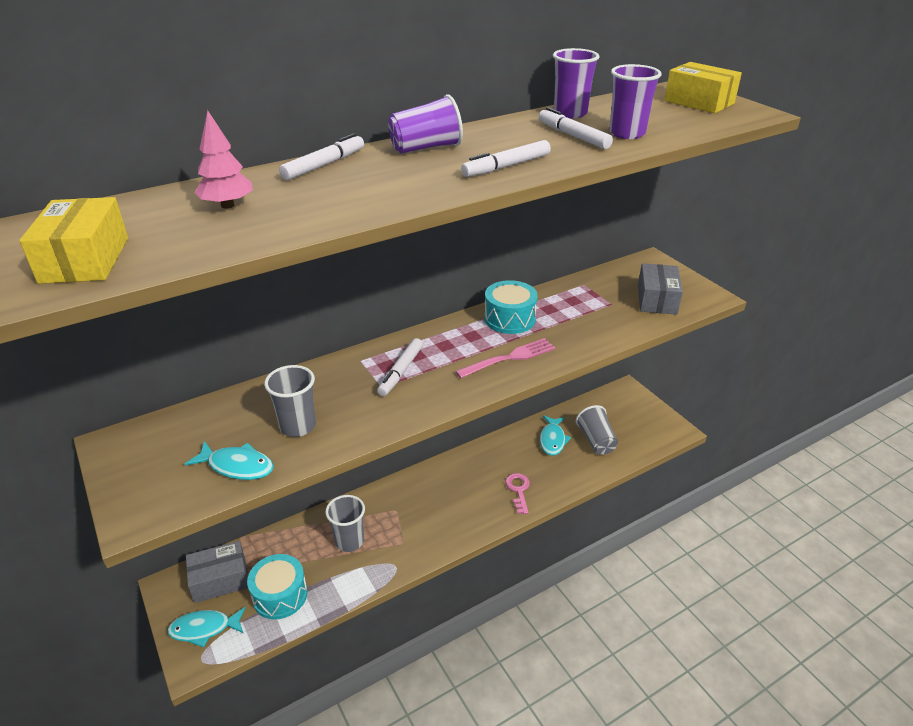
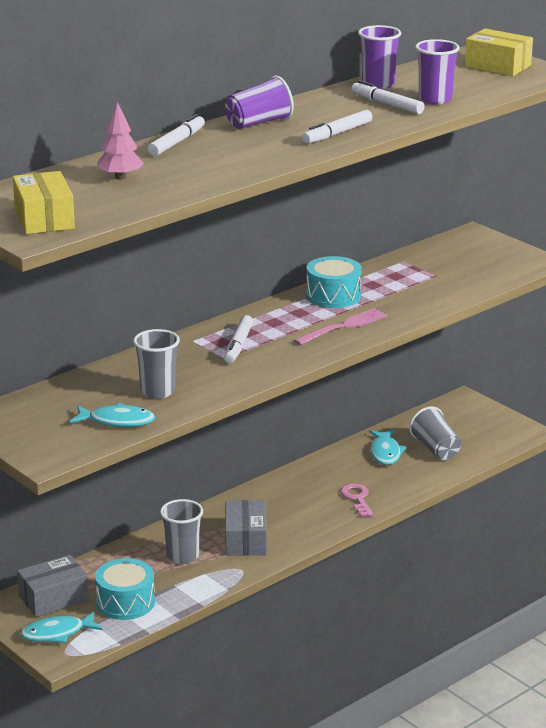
camera: 10 degrees left, 10 degrees down
(657, 299) = (483, 268): grey box -> grey box (246, 540)

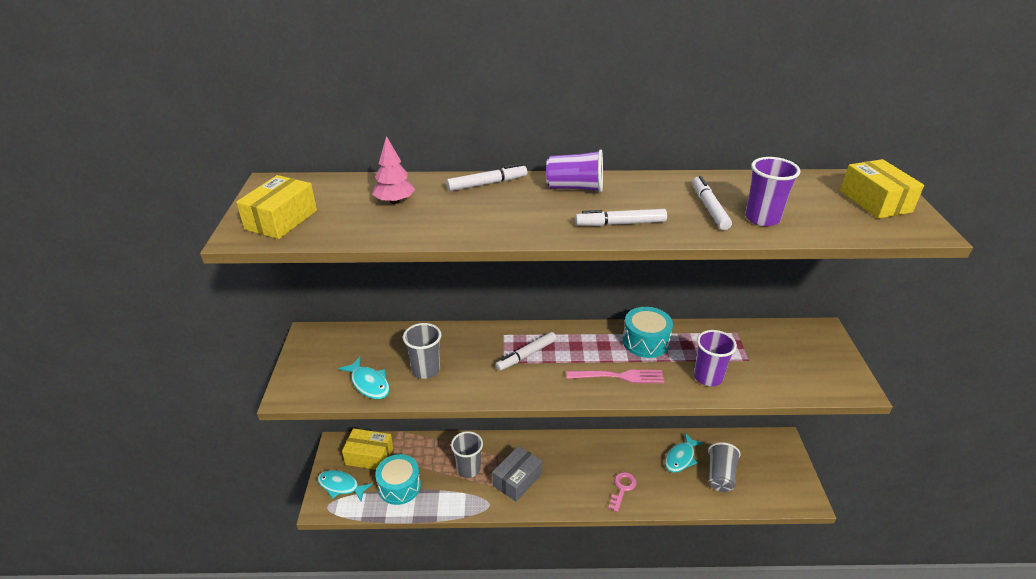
camera: 40 degrees right, 10 degrees up
(53, 598) = (369, 456): grey box -> yellow box
(378, 84) = (731, 183): purple cup -> purple cup (708, 377)

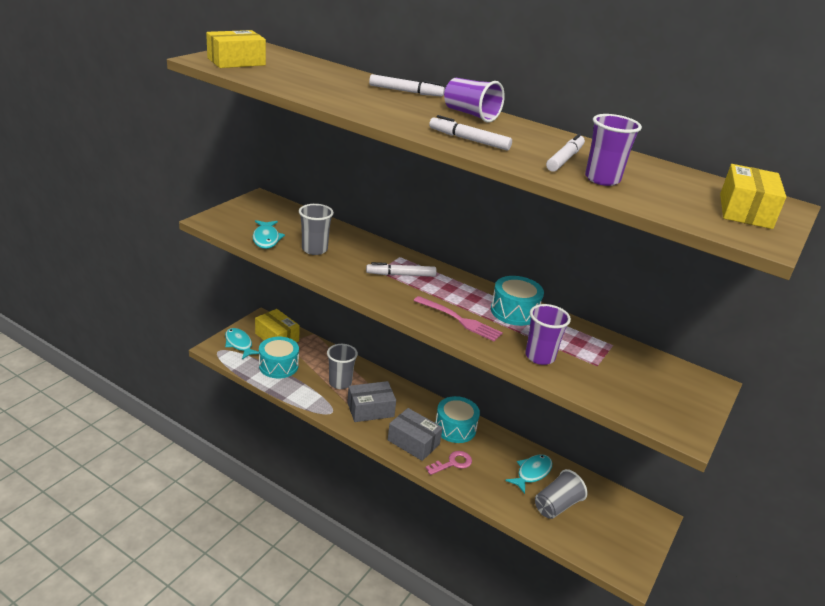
camera: 30 degrees right, 5 degrees down
(394, 201) = (323, 78): pink tree -> none
(577, 489) = (413, 442): none -> grey box
(595, 453) = (455, 428): none -> turquoise drum
(680, 458) = (532, 473): turquoise fish -> turquoise fish turned 150 degrees clockwise

